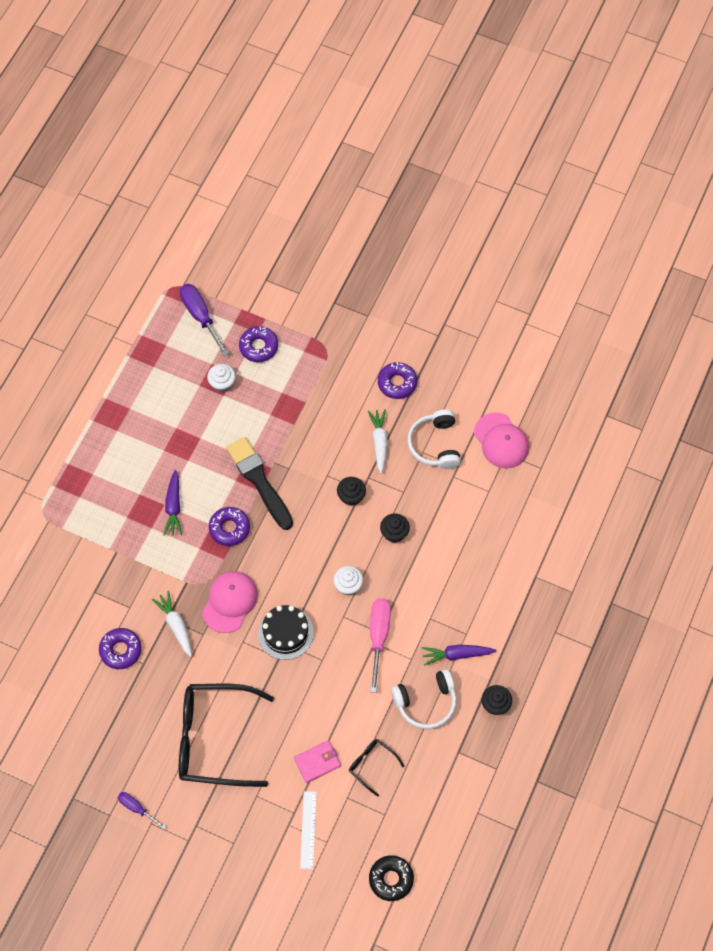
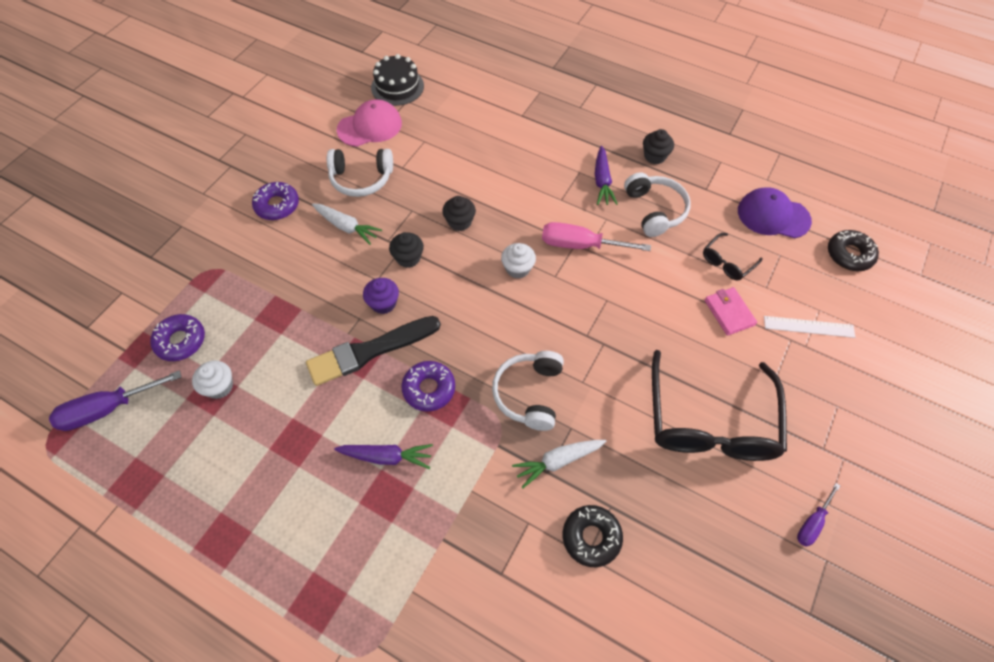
camera: 85 degrees left, 5 degrees down
(121, 650) = (591, 537): purple donut -> black donut
(230, 602) = (529, 394): pink cap -> white headphones
(285, 633) = (573, 334): black cake -> black cake (397, 87)
(304, 484) = (383, 303): none -> purple cupcake
(379, 442) = (346, 227): white carrot -> white carrot turned 150 degrees counterclockwise
(431, 813) = (773, 216): none -> purple cap

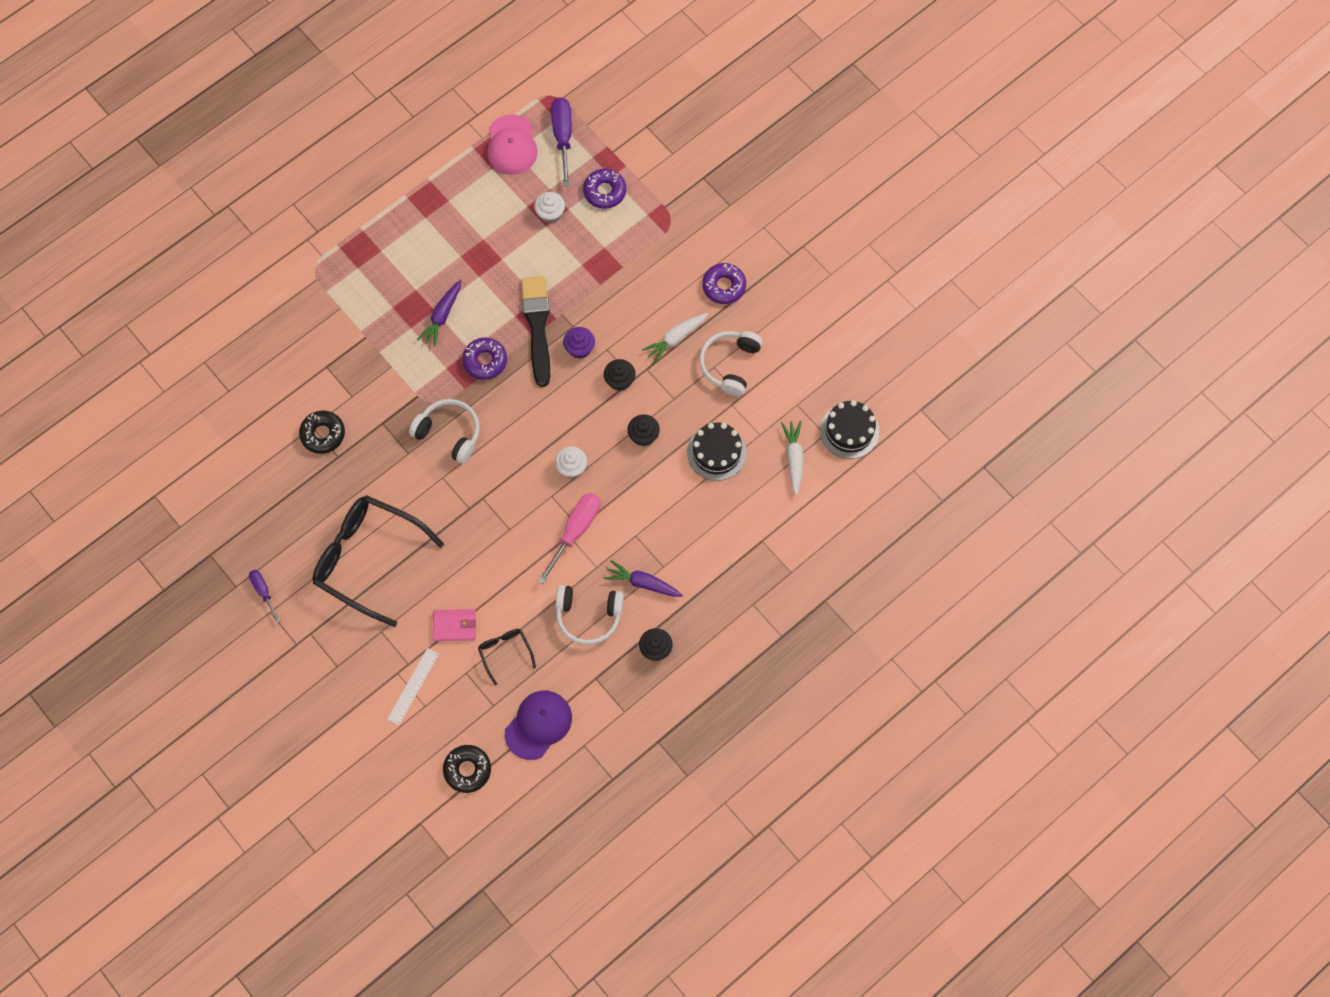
camera: 110 degrees right, 10 degrees up
(370, 126) = (798, 389): pink cap -> pink cap (511, 145)
(454, 165) = (716, 452): none -> black cake
(558, 461) = (386, 433): white carrot -> white carrot (793, 459)

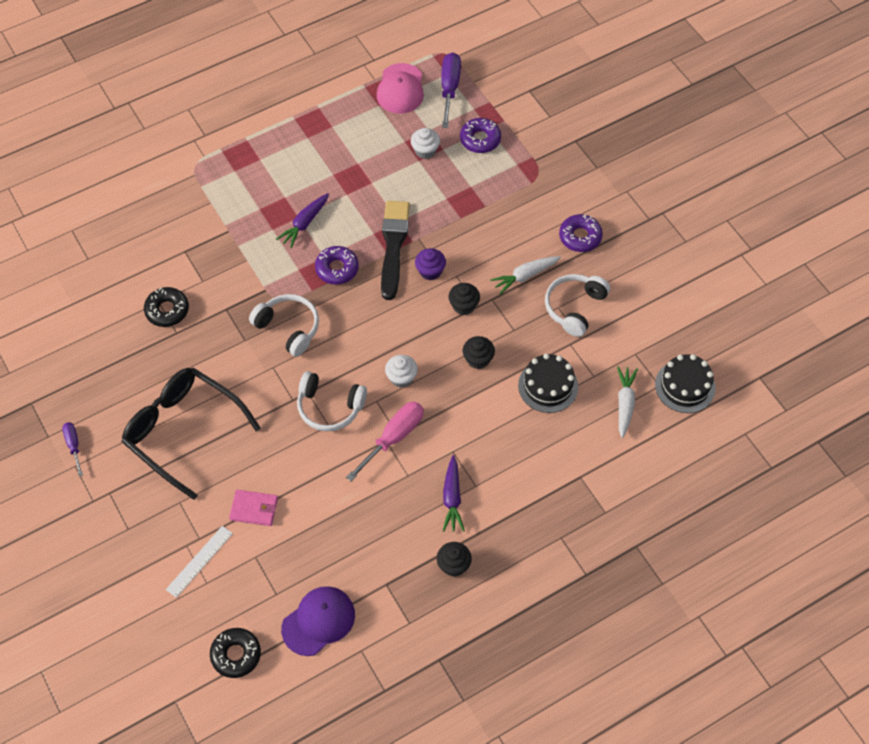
camera: 10 degrees right, 10 degrees down
(505, 652) = (299, 543): black glasses -> none
(588, 616) = (391, 521): white headphones -> white headphones (329, 407)
(643, 583) = (452, 498): purple carrot -> purple carrot turned 120 degrees counterclockwise

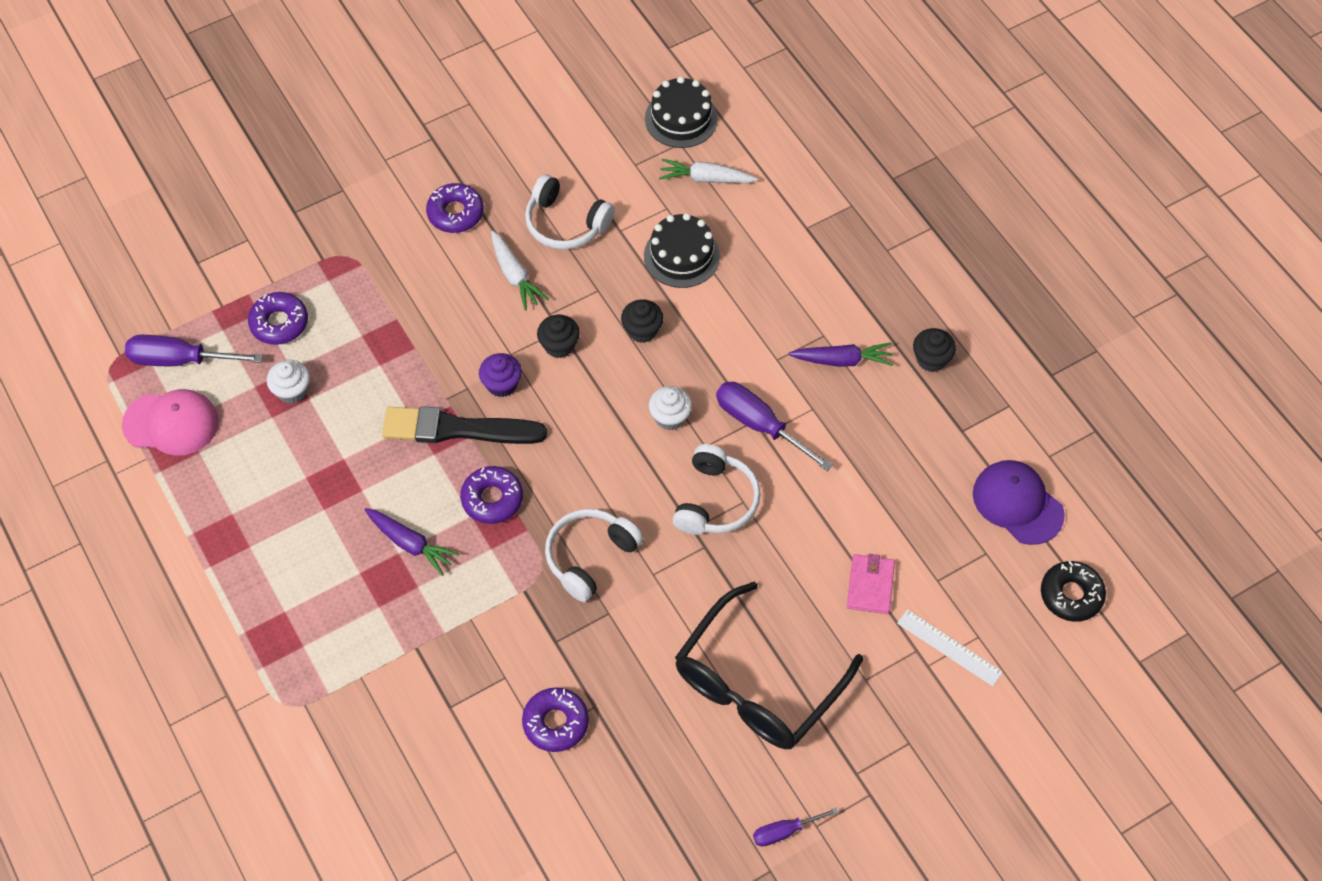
camera: 90 degrees left, 0 degrees up
(167, 310) = (556, 723): black donut -> purple donut
(393, 438) = (760, 425): pink screwdriver -> purple screwdriver

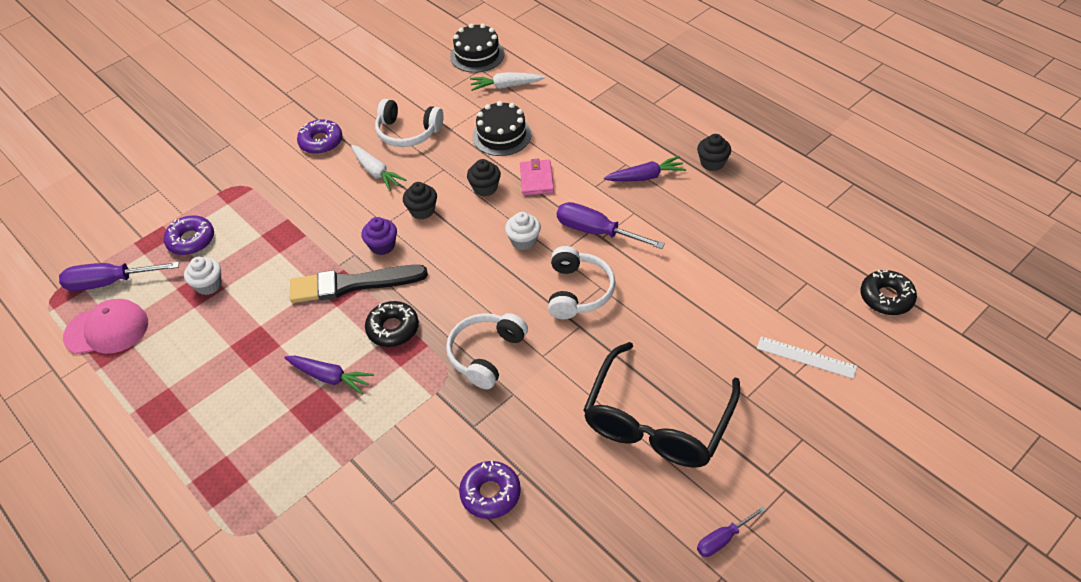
camera: 10 degrees left, 10 degrees down
(492, 499) = (393, 328): purple donut -> black donut
(870, 585) = (724, 325): pink wallet -> pink wallet (536, 179)
(1017, 503) = (816, 243): purple cap -> none

